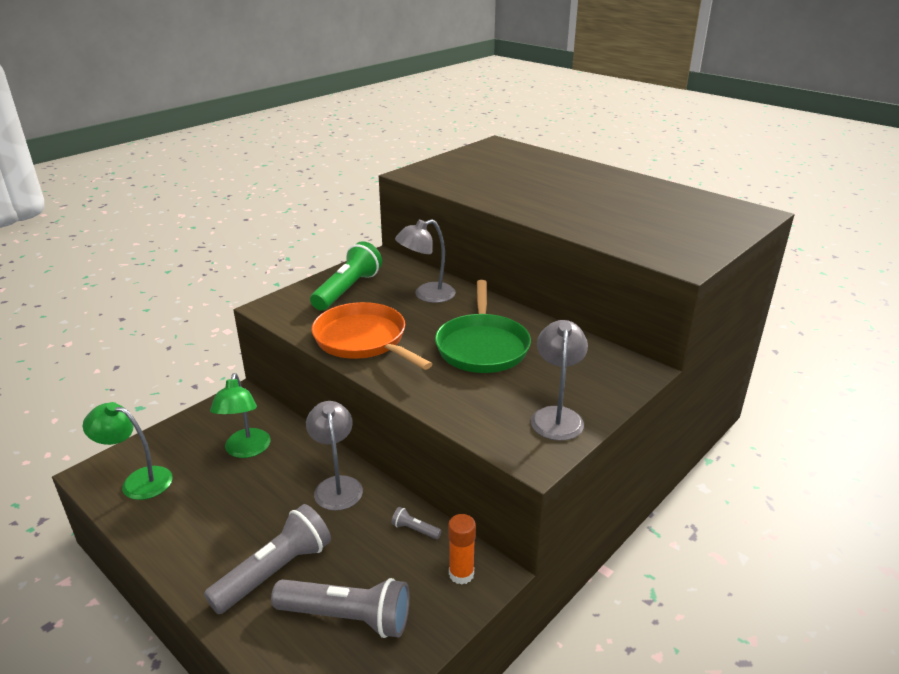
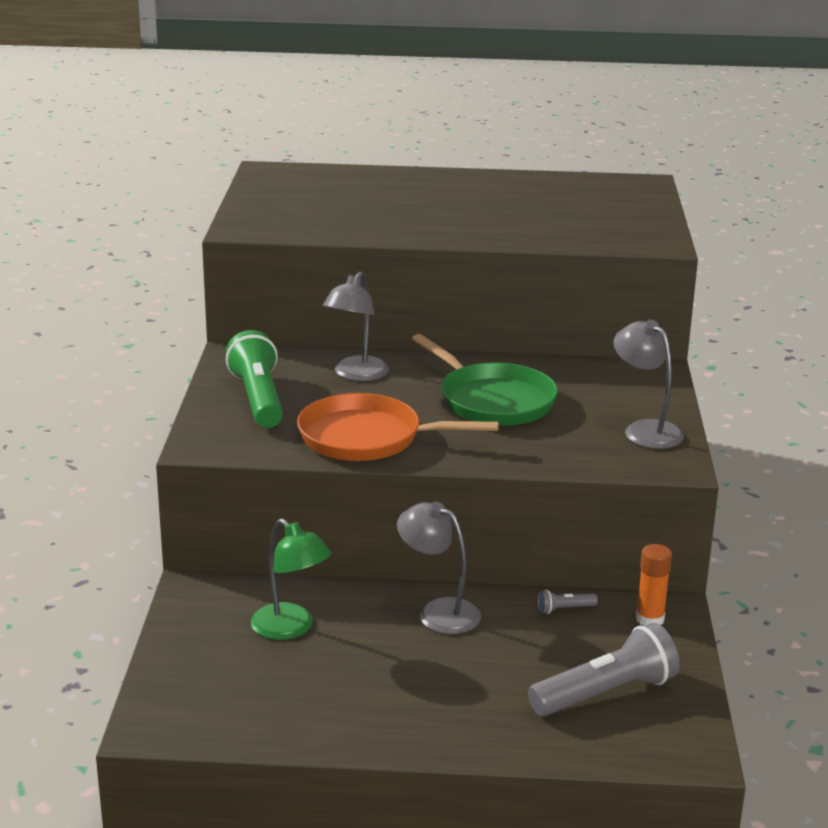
camera: 40 degrees left, 5 degrees down
(138, 481) = (216, 708): green lamp -> none
(275, 572) = (491, 699): grey flashlight -> none

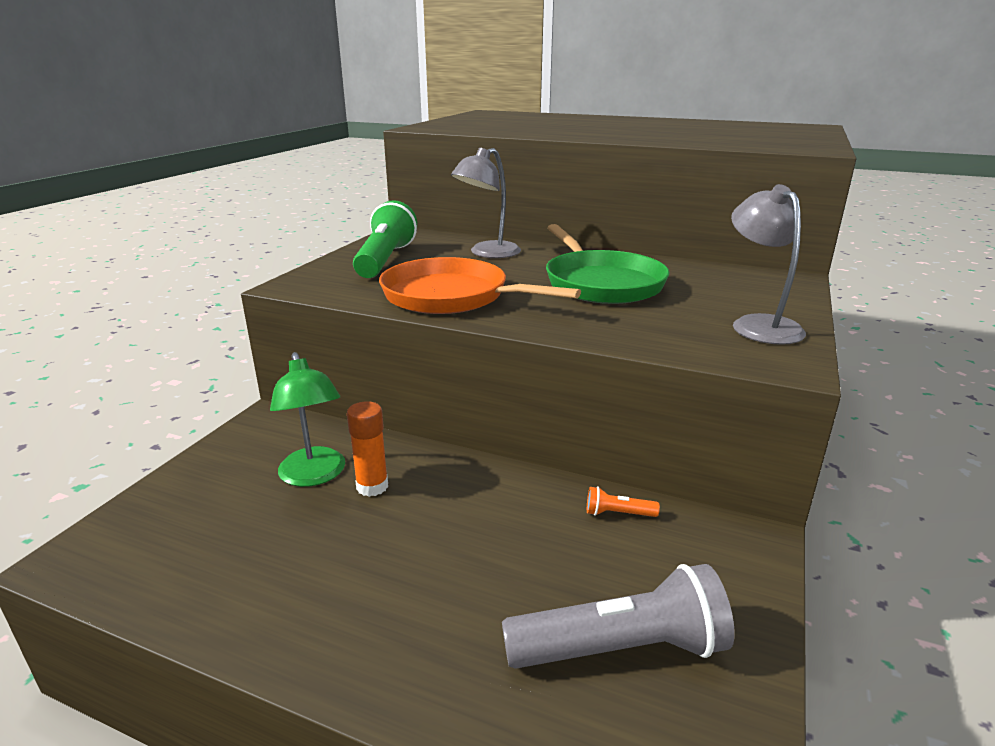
camera: 20 degrees right, 0 degrees up
(438, 612) = (475, 488): grey lamp -> none
(564, 609) = (618, 513): grey flashlight -> orange flashlight
(649, 619) = (720, 549): orange glue stick -> orange glue stick (372, 486)

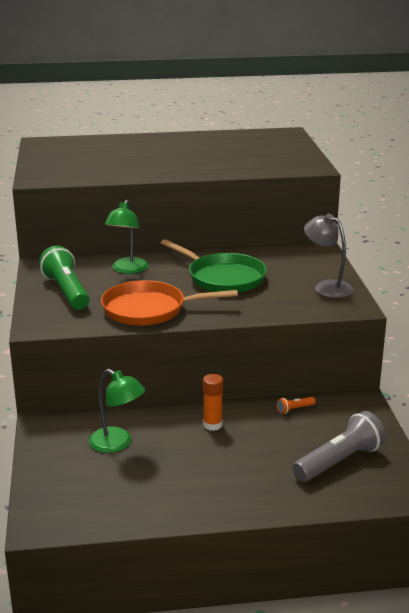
camera: 30 degrees left, 0 degrees up
(372, 486) = (157, 438): orange glue stick -> orange glue stick (212, 425)
(487, 253) = (127, 270): grey lamp -> green lamp

